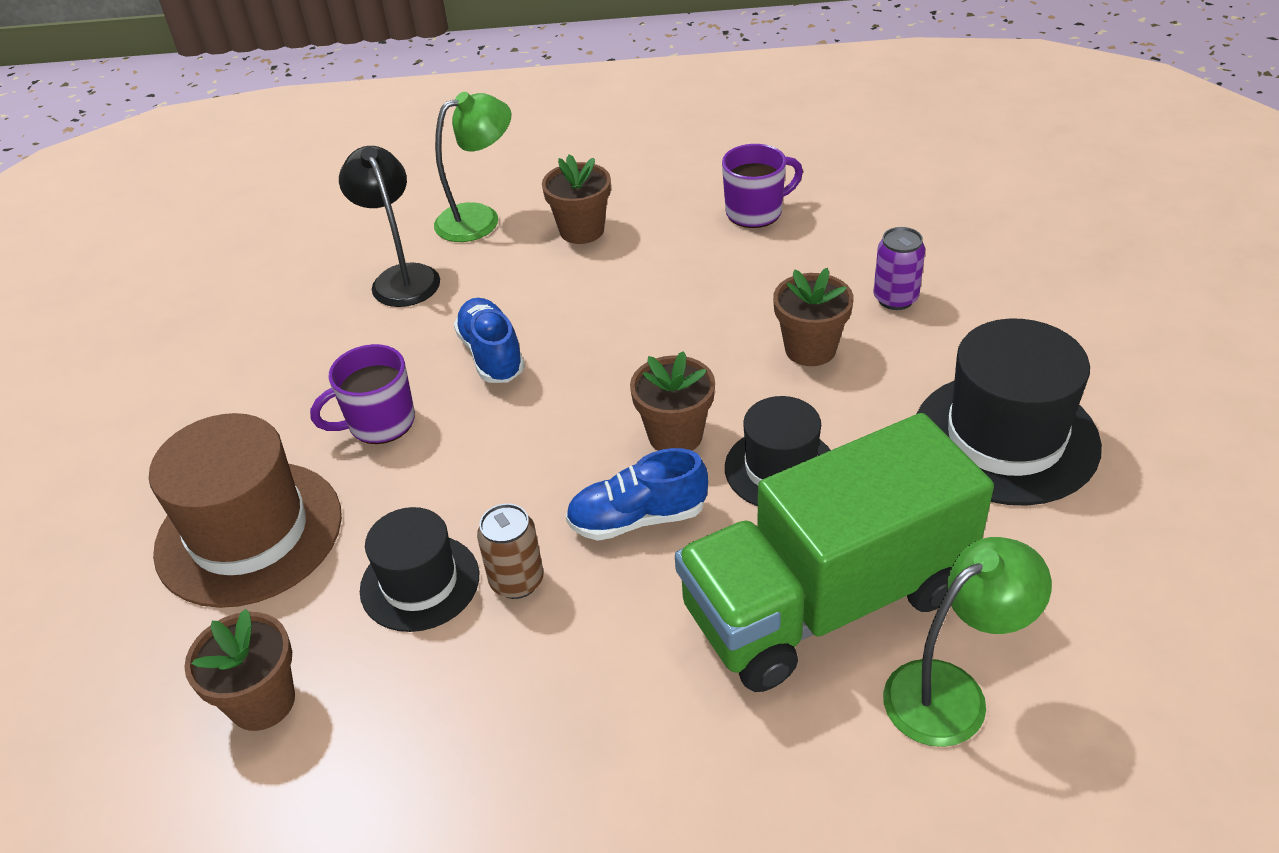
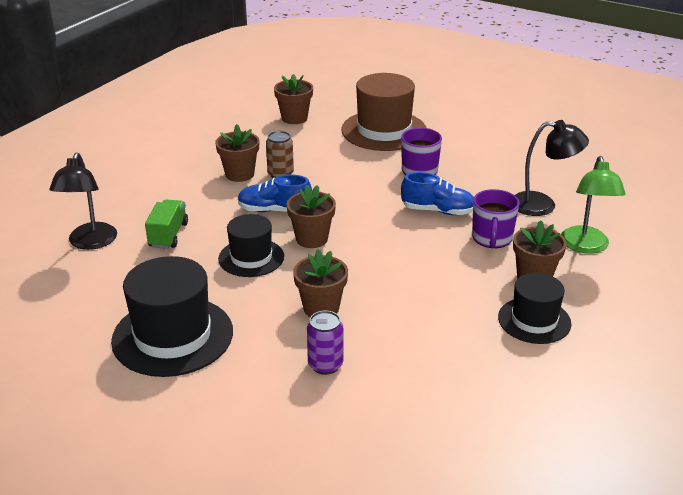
camera: 120 degrees right, 10 degrees down
(420, 582) = (308, 156): black hat -> black hat (534, 320)
(561, 639) = (239, 174): none -> brown flower pot
(637, 518) = (274, 210): blue shoe -> blue shoe turned 105 degrees counterclockwise
(756, 212) = (486, 356): purple mug -> purple mug (492, 238)
(826, 601) = (168, 235): green truck -> green truck, size x0.42
(951, 691) = (90, 243): green lamp -> black lamp

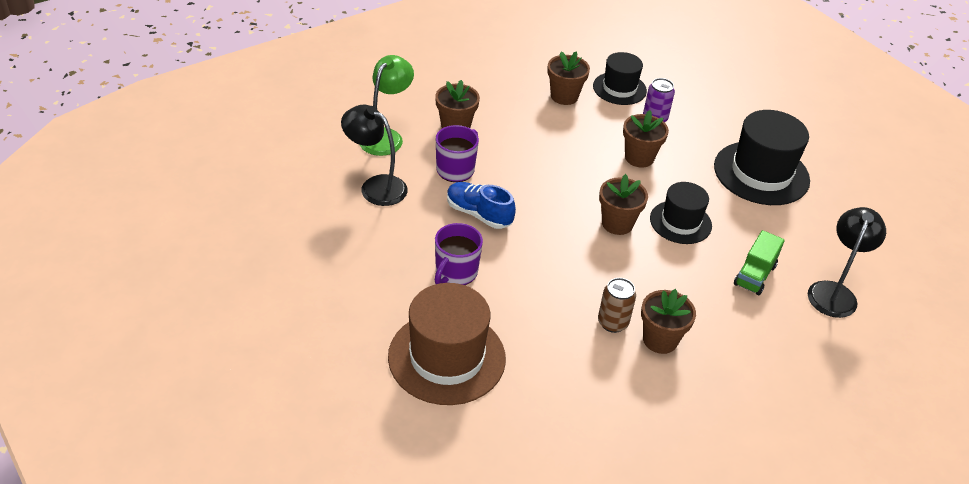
camera: 160 degrees left, 10 degrees up
(274, 210) = (639, 271): blue shoe -> none
(294, 118) = (549, 432): brown flower pot -> brown flower pot (564, 96)
(534, 320) = (487, 99): black hat -> black hat (619, 88)

